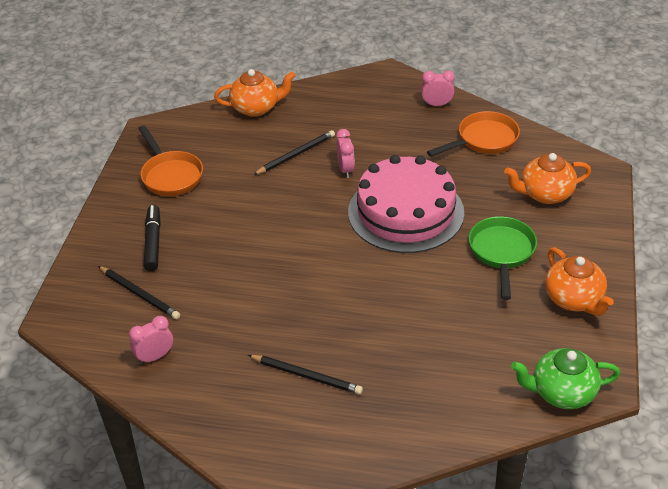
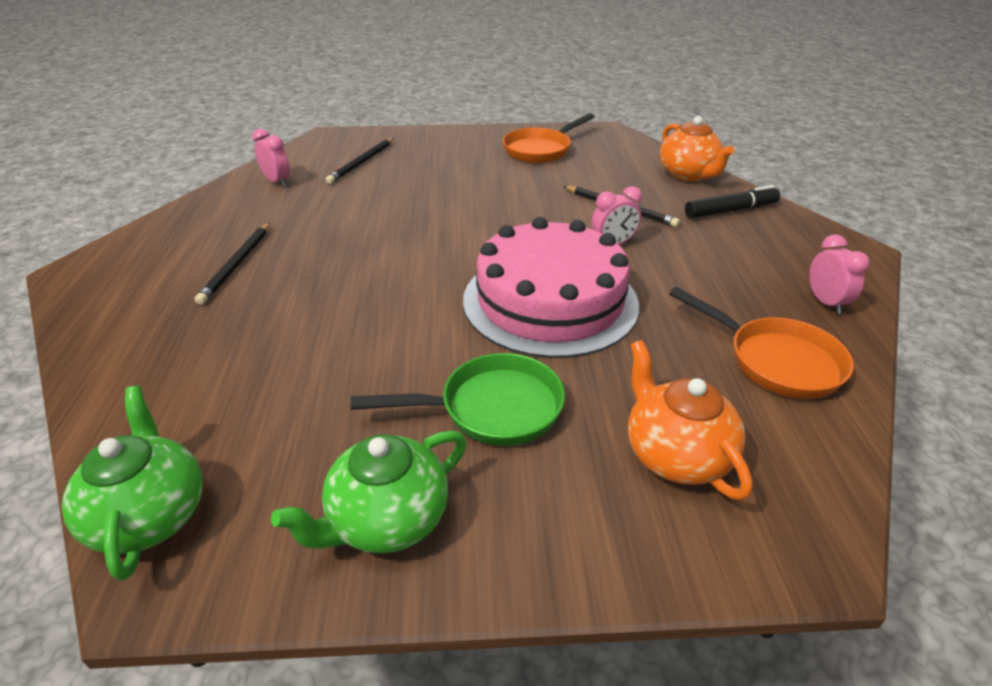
camera: 75 degrees right, 5 degrees down
(153, 242) = (436, 157): black marker -> black marker (730, 210)
(574, 299) = (386, 520): orange teapot -> green teapot

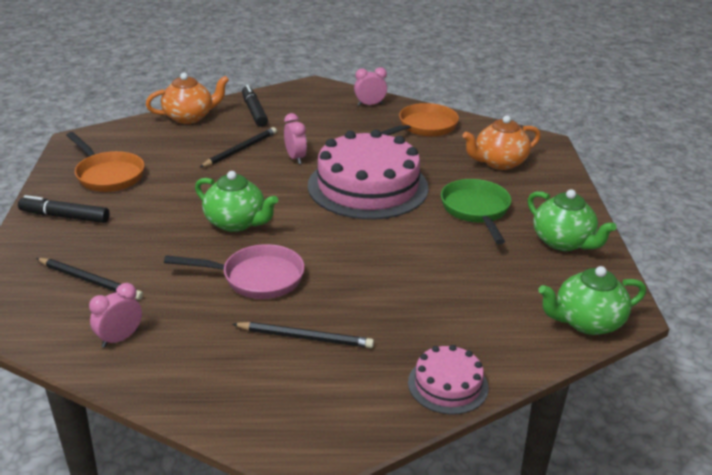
camera: 90 degrees left, 5 degrees down
(107, 357) = (448, 385): none -> pink cake
(347, 233) = (256, 278): none -> pink pan
(453, 217) = (236, 223): none -> green teapot
(463, 142) = (65, 217): none -> black marker

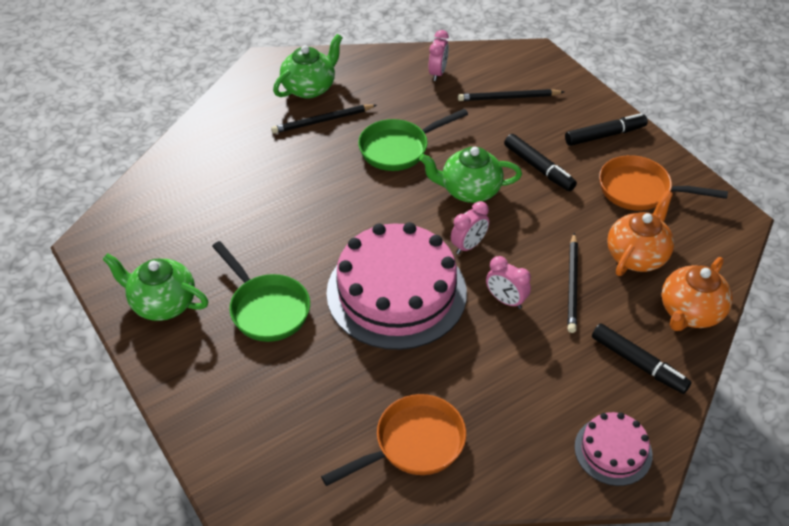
camera: 150 degrees right, 15 degrees up
(157, 216) = (538, 168): none -> black marker
(256, 278) = (399, 148): pink pan -> green pan
(370, 105) = (522, 464): pink clock -> pink clock (468, 246)
(424, 127) = (413, 444): orange pan -> orange pan turned 135 degrees counterclockwise
(448, 385) = (206, 129): pink cake -> pink cake (613, 451)
(499, 163) = (279, 410): orange teapot -> orange teapot (637, 255)
(586, 322) = (120, 218): green teapot -> green teapot (310, 88)

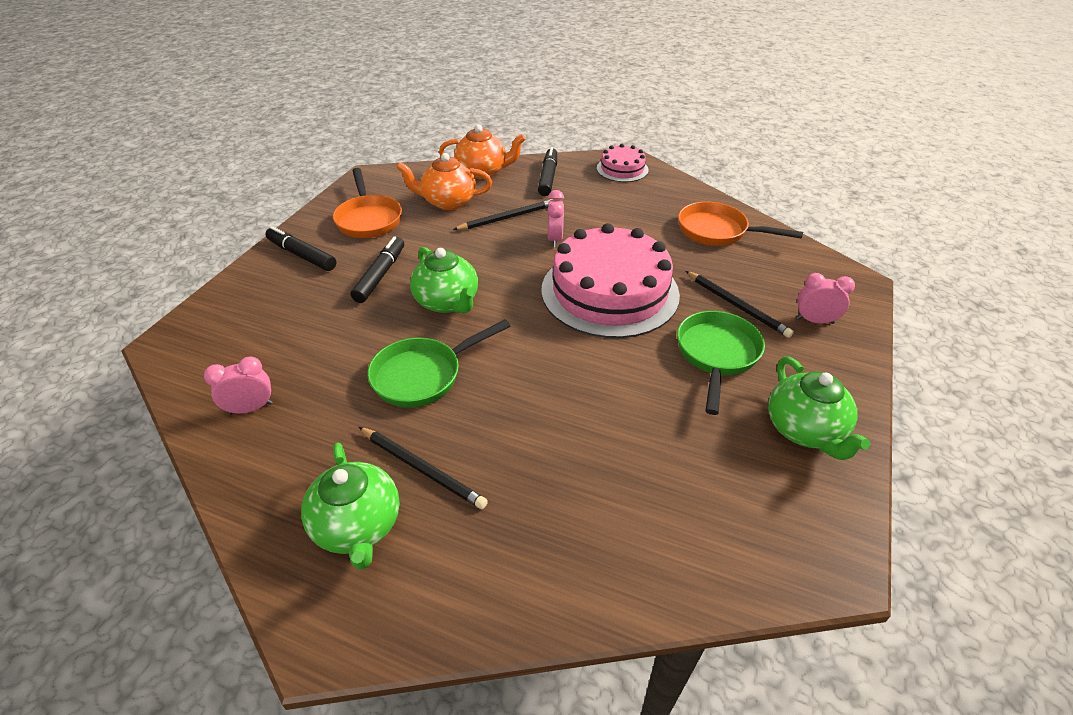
camera: 125 degrees left, 5 degrees down
(310, 88) = (358, 526): green teapot -> green teapot turned 120 degrees counterclockwise
(399, 148) = (423, 375): green pan -> green pan turned 120 degrees clockwise
(468, 246) = (518, 276): pink clock -> pink clock (815, 321)
(508, 98) = (273, 332): black pencil -> black pencil (737, 306)

